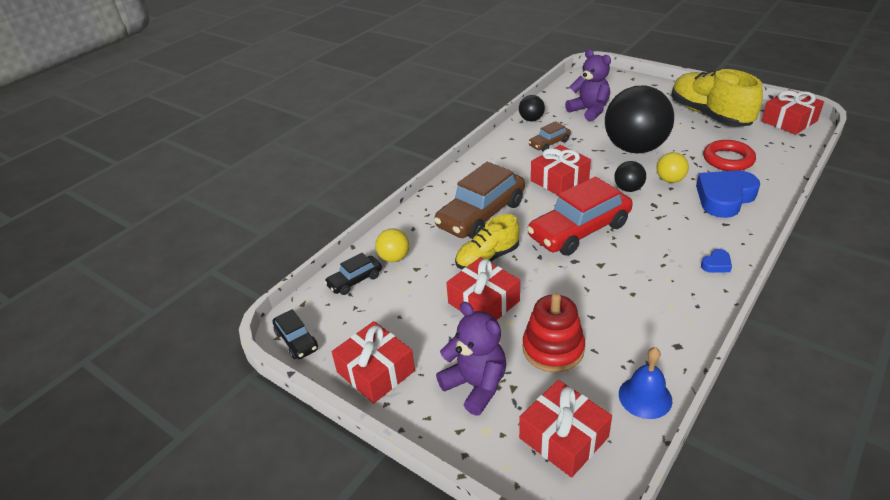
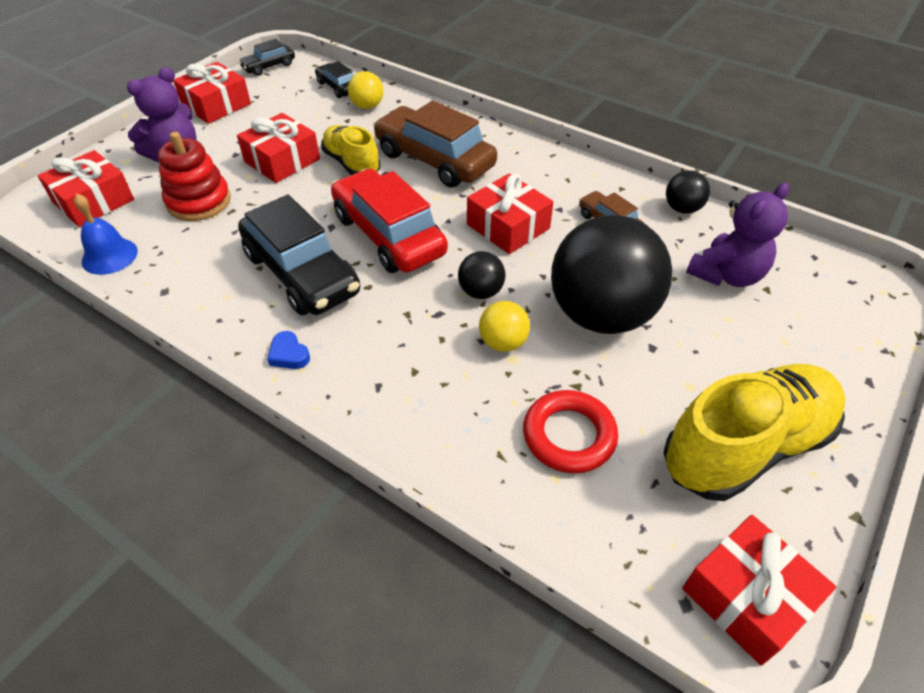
camera: 85 degrees right, 10 degrees up
(633, 269) = (301, 273): none -> black car
(724, 198) = (447, 401): blue heart -> none

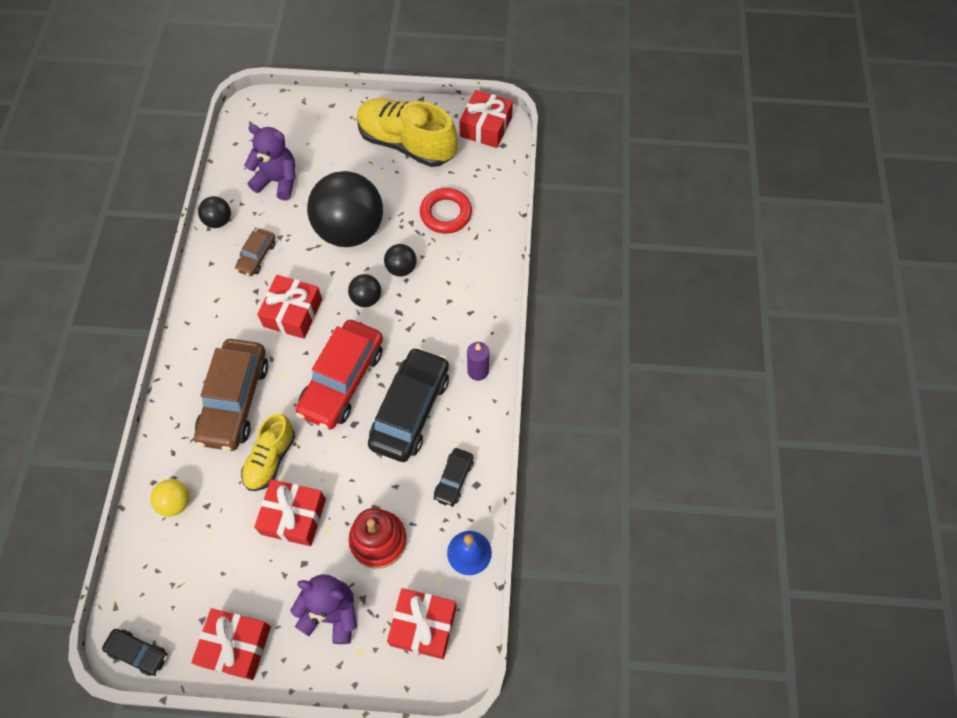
camera: 120 degrees left, 15 degrees up
(289, 354) = (478, 371): blue heart -> purple candle
(338, 87) = (152, 552): black car -> black car (453, 480)
(503, 342) = (401, 268): yellow ball -> black ball

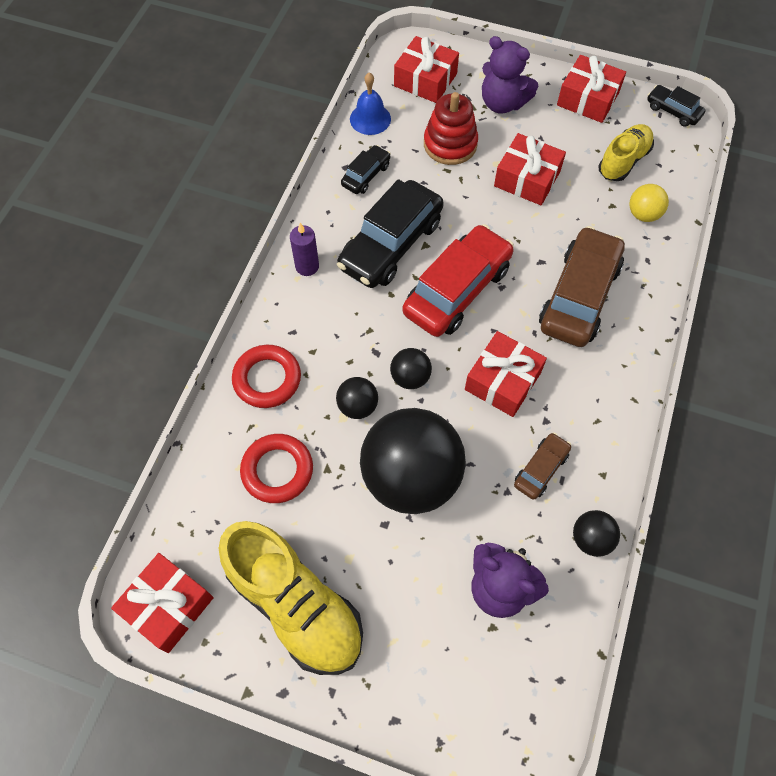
camera: 165 degrees left, 0 degrees up
(270, 459) = (545, 232): yellow shoe -> yellow shoe (623, 161)
(476, 272) = (267, 379): none -> red ring

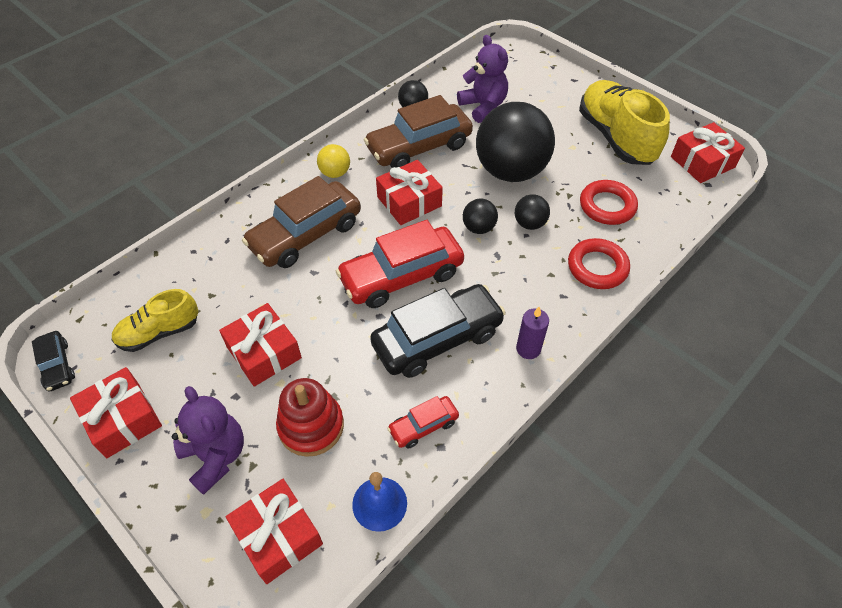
camera: 155 degrees left, 10 degrees down
(366, 175) = (423, 426): black car -> red car
(541, 469) = (419, 147): brown car -> brown car, size x2.03
(643, 214) = (193, 276): yellow ball -> yellow ball (335, 173)

